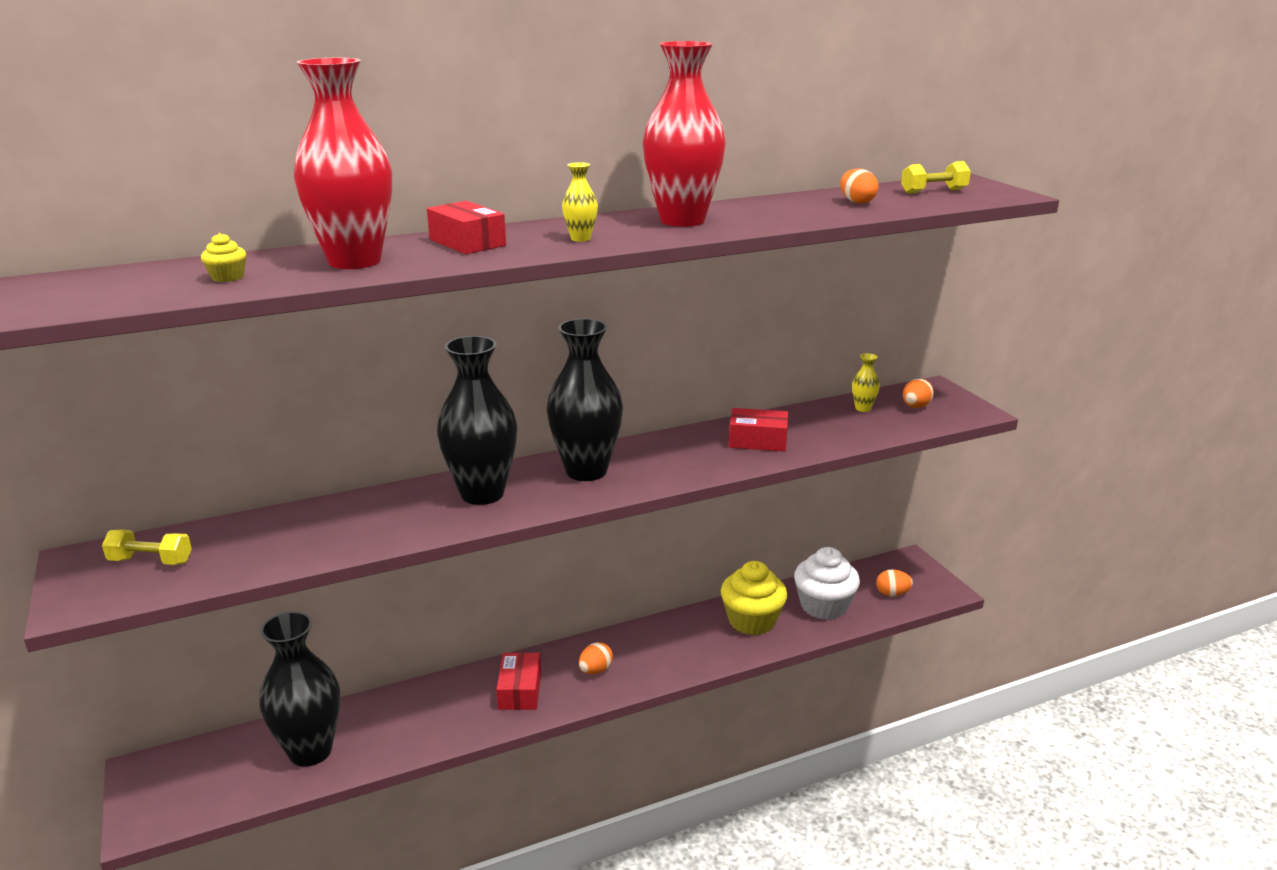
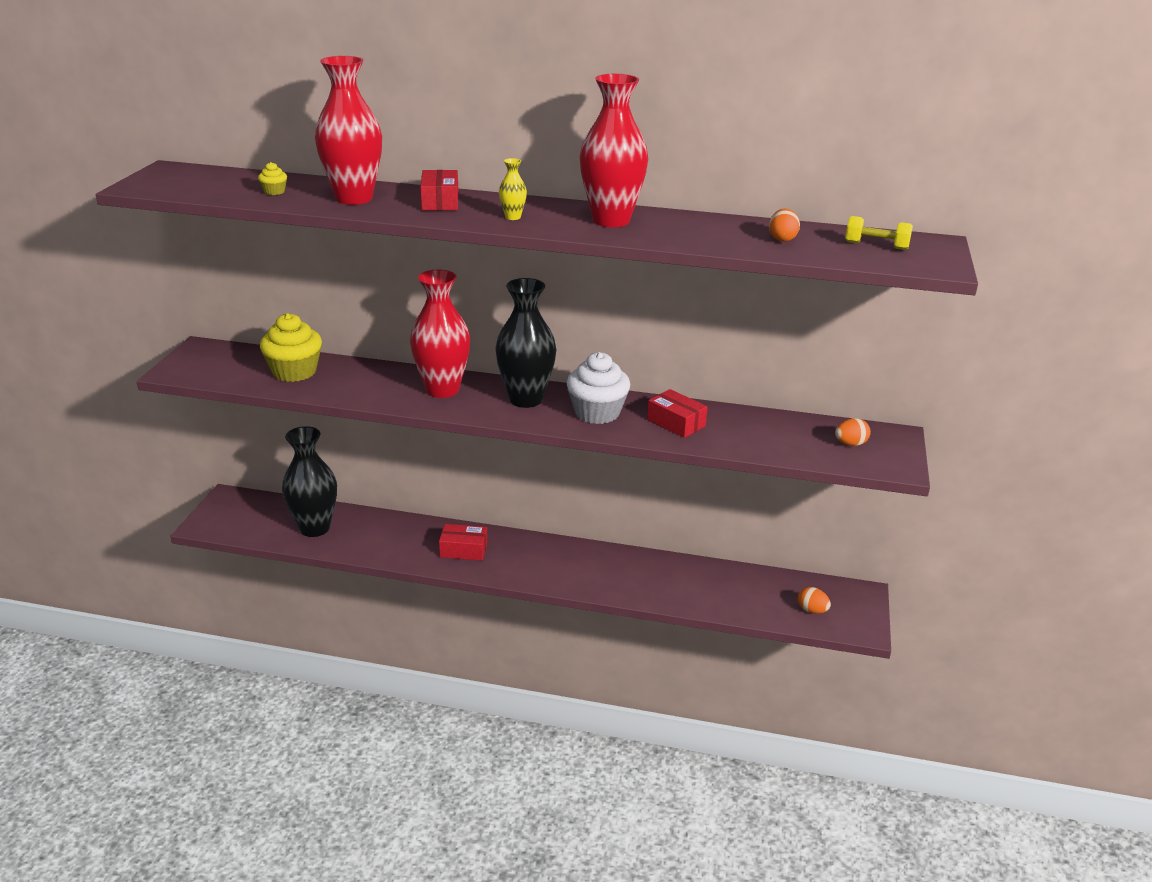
camera: 35 degrees right, 5 degrees up
(150, 561) = (229, 362): yellow dumbbell -> none
(482, 494) = (442, 390): black vase -> red vase
(520, 690) = (463, 550): red box -> red box turned 60 degrees clockwise
(595, 670) = (524, 560): orange egg -> none
(752, 621) = (672, 578): yellow cupcake -> yellow cupcake (294, 371)
(823, 606) = (742, 593): white cupcake -> white cupcake (597, 412)
(863, 408) = (801, 429): yellow vase -> none

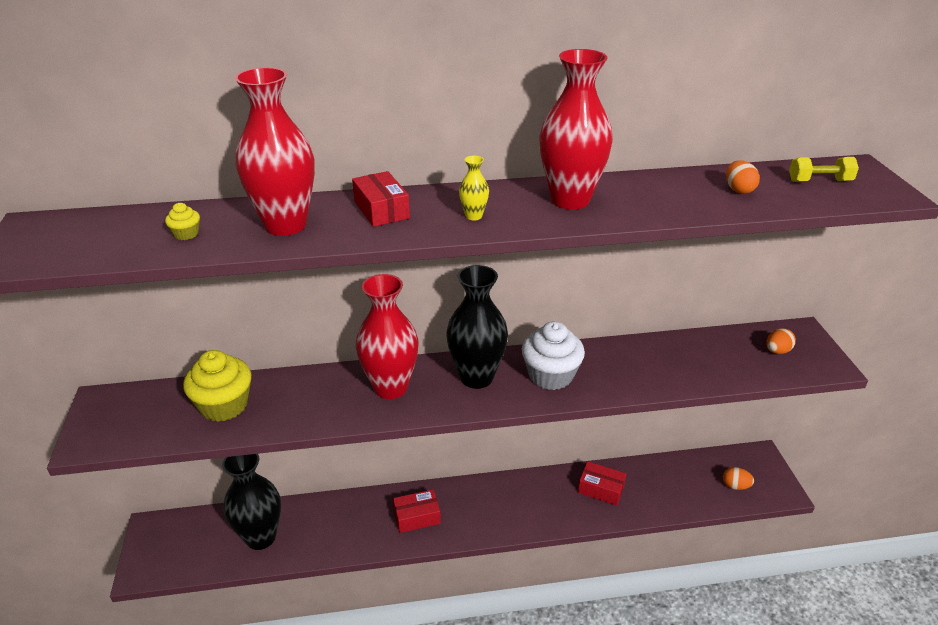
camera: 20 degrees left, 5 degrees up
(676, 423) = (625, 368): red box -> red box (601, 489)

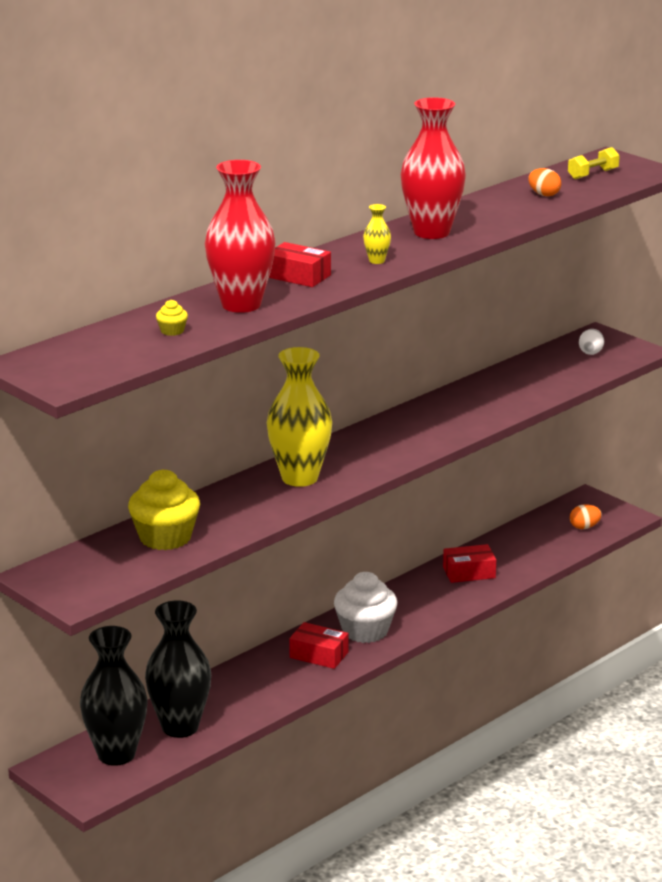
camera: 35 degrees left, 10 degrees down
(390, 387) = (299, 478): red vase -> yellow vase
(417, 517) = (319, 655): red box -> red box turned 75 degrees clockwise
(476, 377) = (365, 448): black vase -> black vase (116, 754)
(550, 375) = (427, 426): white cupcake -> white cupcake (365, 631)
(777, 351) = (590, 353): orange egg -> white egg

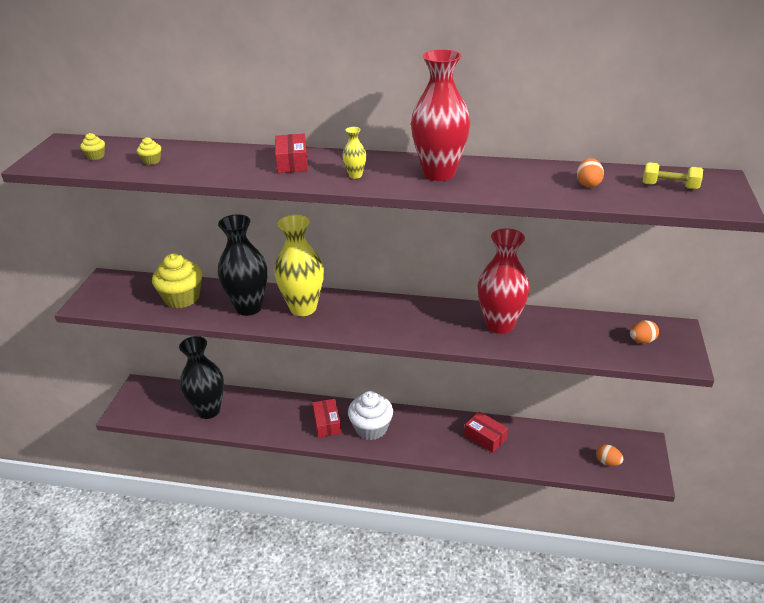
camera: 55 degrees right, 10 degrees up
(104, 353) = (95, 156): none -> yellow cupcake
(116, 754) = (165, 402): black vase -> black vase (248, 307)
(241, 305) = (219, 164): red vase -> red vase (499, 325)
(590, 353) = (642, 340): white egg -> orange egg

